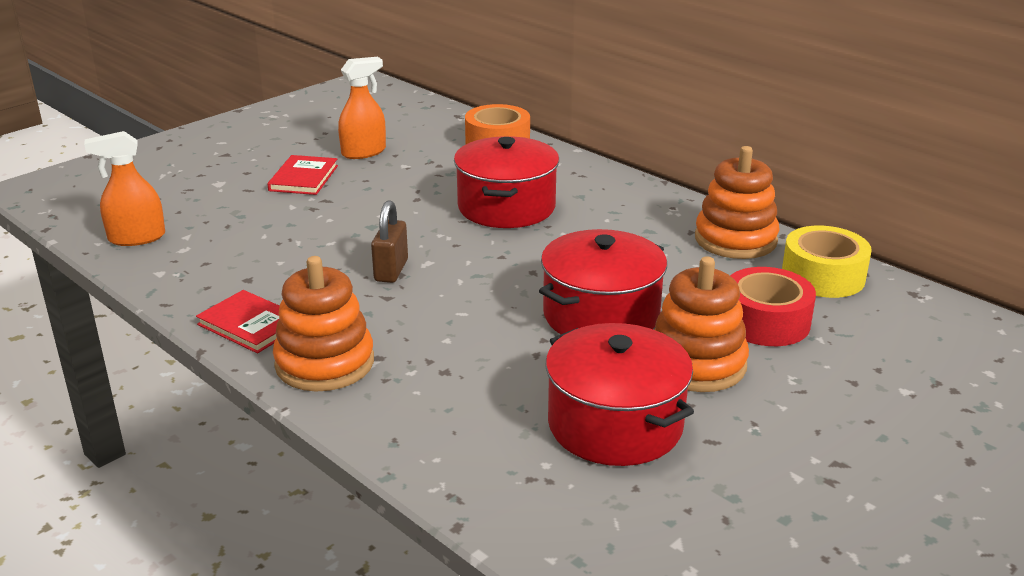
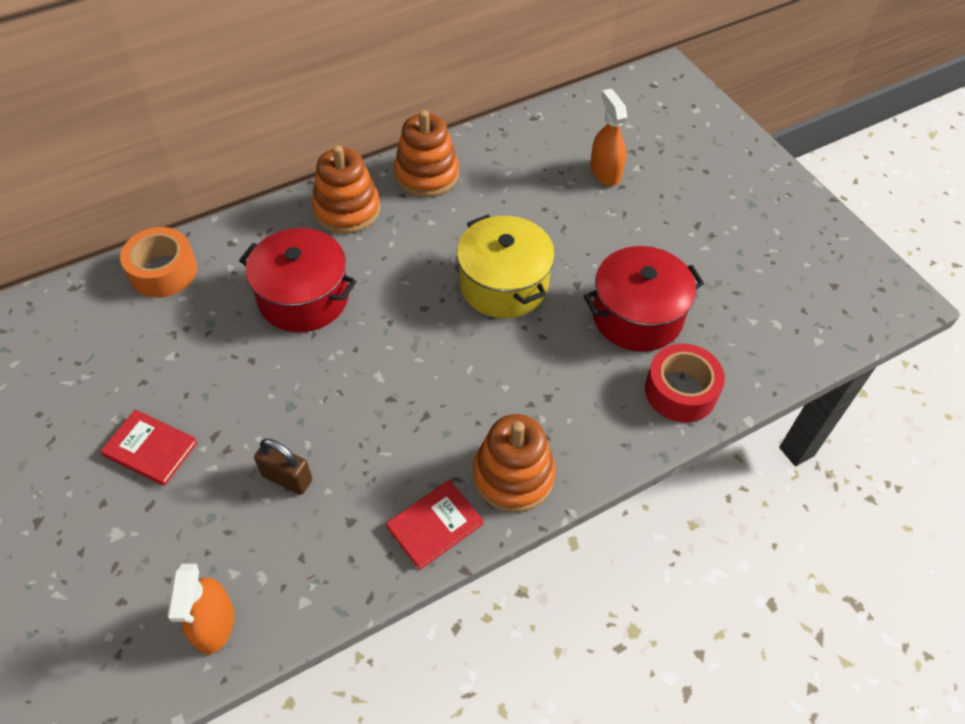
camera: 75 degrees left, 25 degrees up
(364, 152) = (116, 385): orange spray bottle -> orange spray bottle (605, 172)
(391, 270) = (382, 404): brown padlock -> brown padlock (287, 478)
(601, 315) = (504, 284): red pot -> yellow pot
(696, 364) = (581, 252): orange stacking toy -> orange stacking toy (347, 209)
(765, 322) = (543, 200): red tape -> red tape (680, 391)
(823, 276) = (496, 150): yellow tape -> none

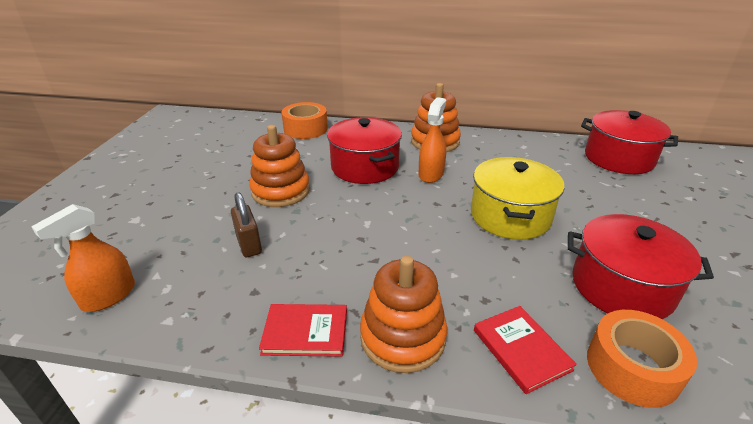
camera: 40 degrees right, 20 degrees down
(150, 449) = (202, 192): red book -> red book (521, 349)
(427, 175) = (504, 145): orange stacking toy -> orange stacking toy (280, 191)
(551, 138) = (618, 158): none -> red pot
(605, 172) = (655, 190): orange spray bottle -> orange spray bottle (431, 174)
(680, 391) = (632, 368): red tape -> orange tape

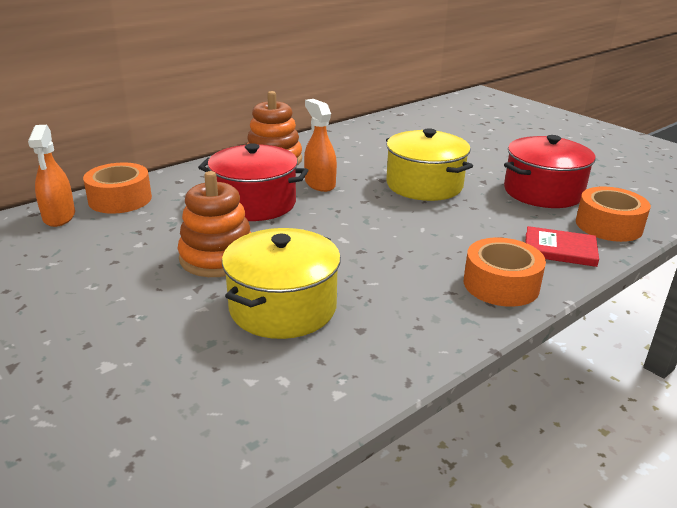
camera: 50 degrees left, 5 degrees down
(108, 296) = (242, 424): orange spray bottle -> orange spray bottle (59, 217)
(249, 244) = (283, 307): brown padlock -> yellow pot
(305, 332) = (446, 323): red book -> none
(402, 337) = (501, 284): orange stacking toy -> orange tape
(618, 158) = (418, 121): red pot -> none

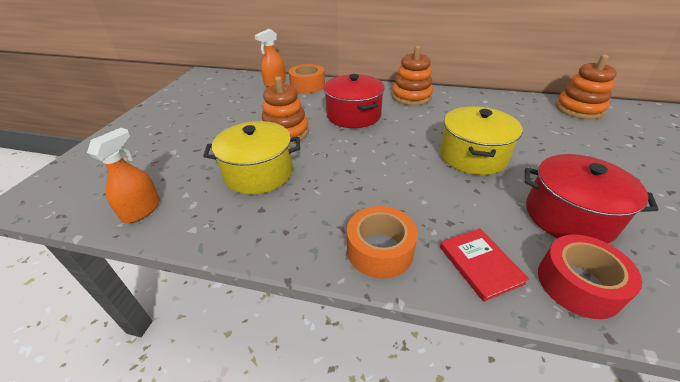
camera: 55 degrees right, 10 degrees up
(320, 184) = (407, 121): orange spray bottle -> orange spray bottle (142, 210)
(421, 116) = (579, 109): none -> orange stacking toy
(608, 225) = (578, 284): orange tape -> red tape

